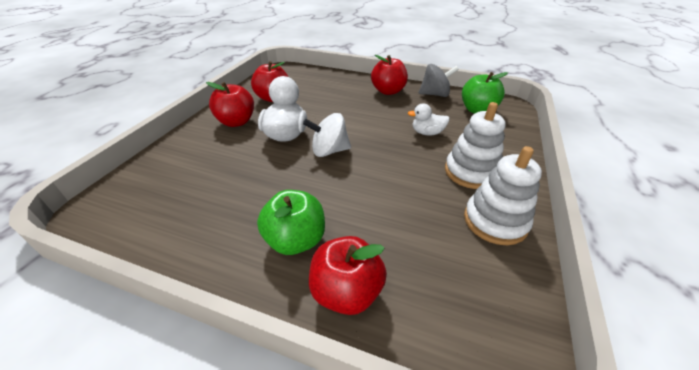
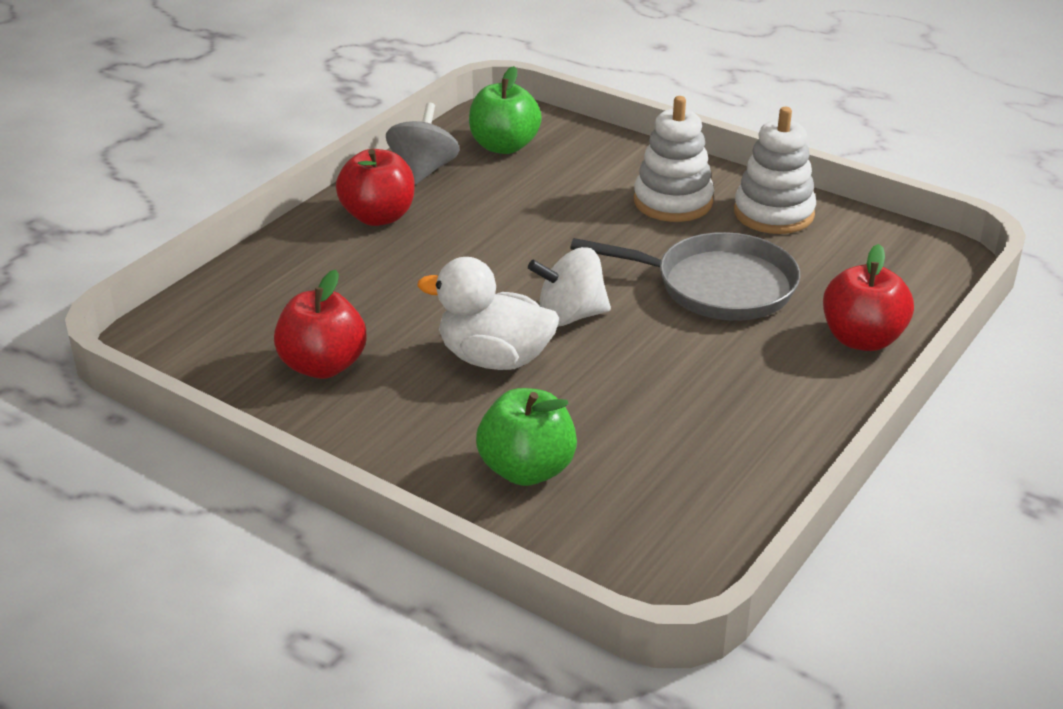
camera: 75 degrees left, 5 degrees down
(236, 122) = (411, 421): red apple -> none
(295, 240) = (774, 369): green apple -> green apple (527, 470)
(329, 151) = (570, 316): white spinning top -> white spinning top turned 75 degrees clockwise
(383, 202) = (717, 286): none -> grey pan
(427, 133) = (555, 211): white duck -> none

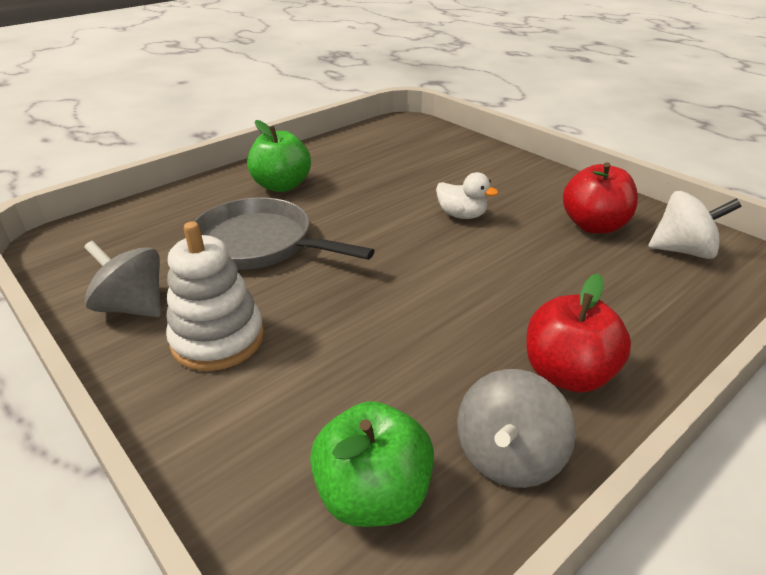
camera: 165 degrees left, 0 degrees up
(494, 359) = (462, 215): white duck -> white duck, size x0.59
(527, 470) = (457, 161): green apple -> green apple (282, 186)
(570, 316) = (393, 237): white spinning top -> white spinning top (683, 251)
(773, 213) = (133, 307): white stacking toy -> grey spinning top
(862, 339) = (198, 196): red apple -> none

